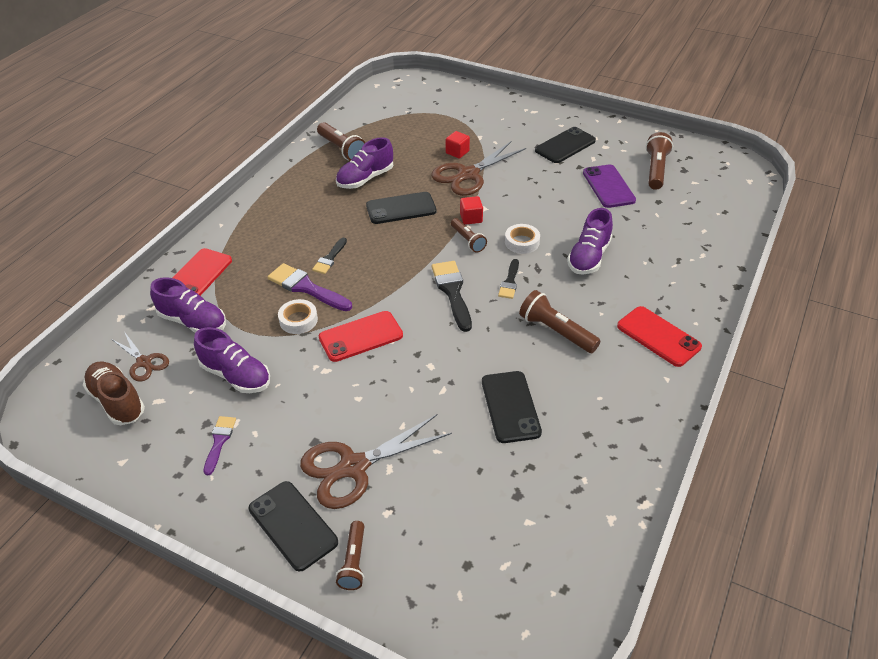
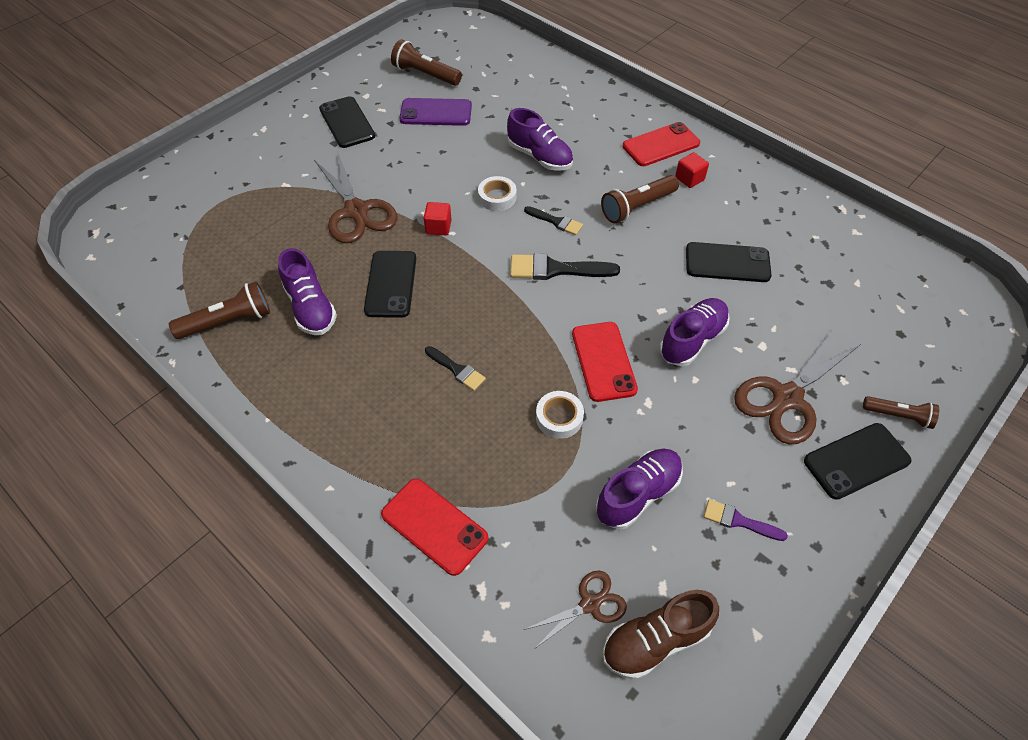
camera: 75 degrees left, 10 degrees up
(193, 322) = (527, 538): purple shoe -> purple shoe (692, 340)
(306, 288) = (503, 402): purple brush -> none
(354, 467) = (787, 398): brown scissors -> brown scissors turned 60 degrees clockwise
(457, 152) = (305, 210): red cube -> red cube (689, 179)
(468, 240) = (476, 238): brown flashlight -> none

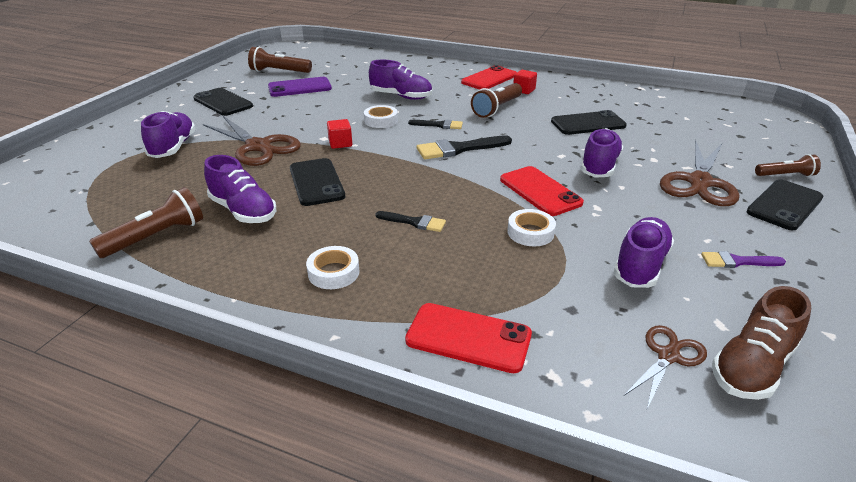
camera: 20 degrees left, 20 degrees down
(277, 191) = (173, 147): none -> purple shoe
(358, 414) = (333, 272): none -> white tape

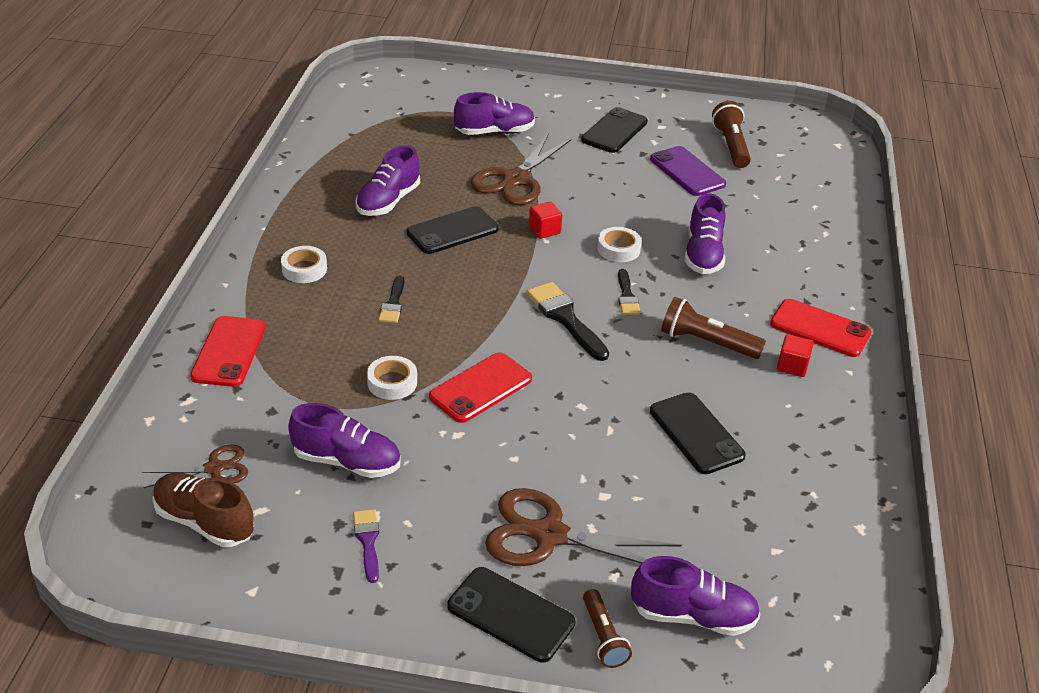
camera: 75 degrees right, 5 degrees up
(156, 237) = (338, 169): brown flashlight -> none
(599, 166) = (562, 440): purple shoe -> purple shoe (693, 616)
(668, 356) = (214, 468): brown scissors -> brown scissors turned 45 degrees counterclockwise

